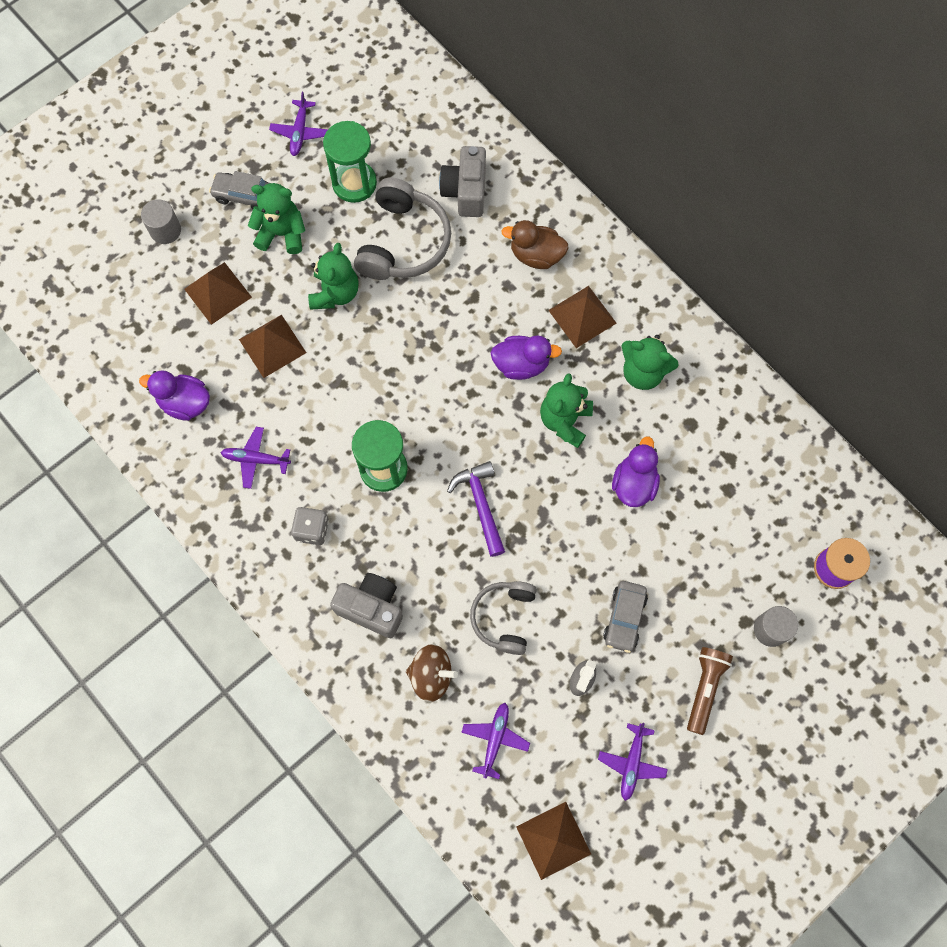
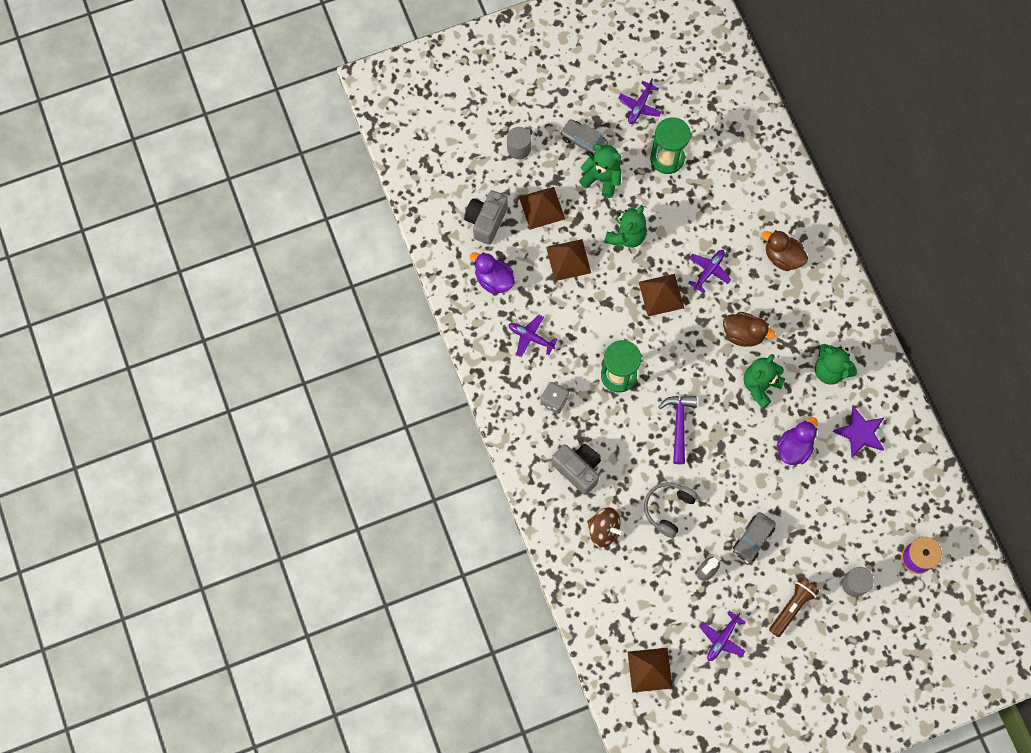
camera: 20 degrees right, 0 degrees up
(403, 242) = (688, 215): grey headphones -> none
(465, 191) = (747, 192): grey camera -> grey camera (486, 221)
(495, 739) = (633, 589): purple plane -> purple plane (708, 271)
(521, 364) = (743, 334): purple duck -> brown duck
(582, 316) = (800, 314): brown pyramid -> brown pyramid (661, 295)
(707, 437) = (860, 433): none -> purple star

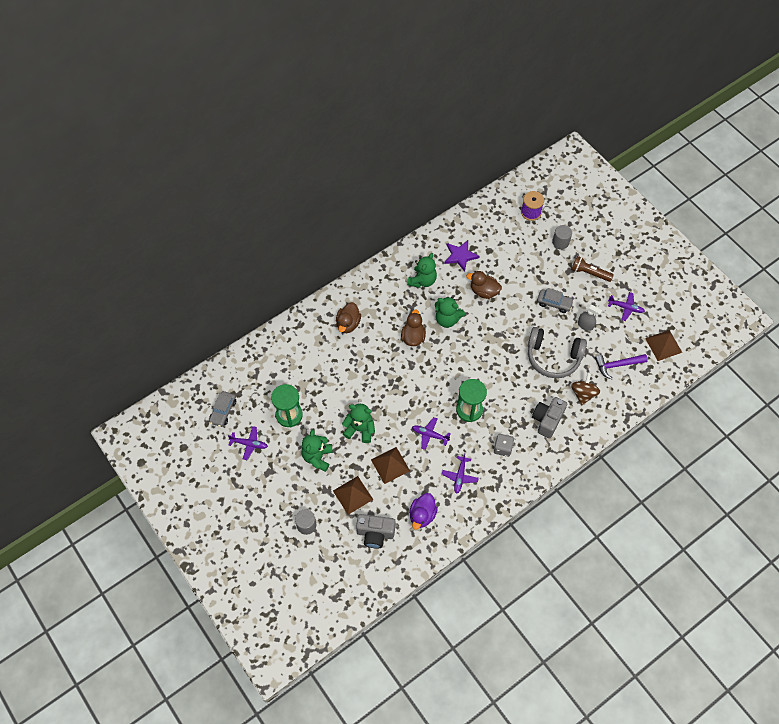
camera: 105 degrees left, 10 degrees down
(583, 141) = (288, 478): grey car -> grey car (223, 411)
(661, 295) = (399, 395): brown pyramid -> none
(668, 509) = (553, 357): grey headphones -> grey headphones, size x1.54
(679, 425) = (492, 363): purple hammer -> purple hammer (617, 365)
(708, 271) = (372, 368): purple plane -> purple plane (430, 435)
(794, 448) = (484, 291): purple duck -> brown duck

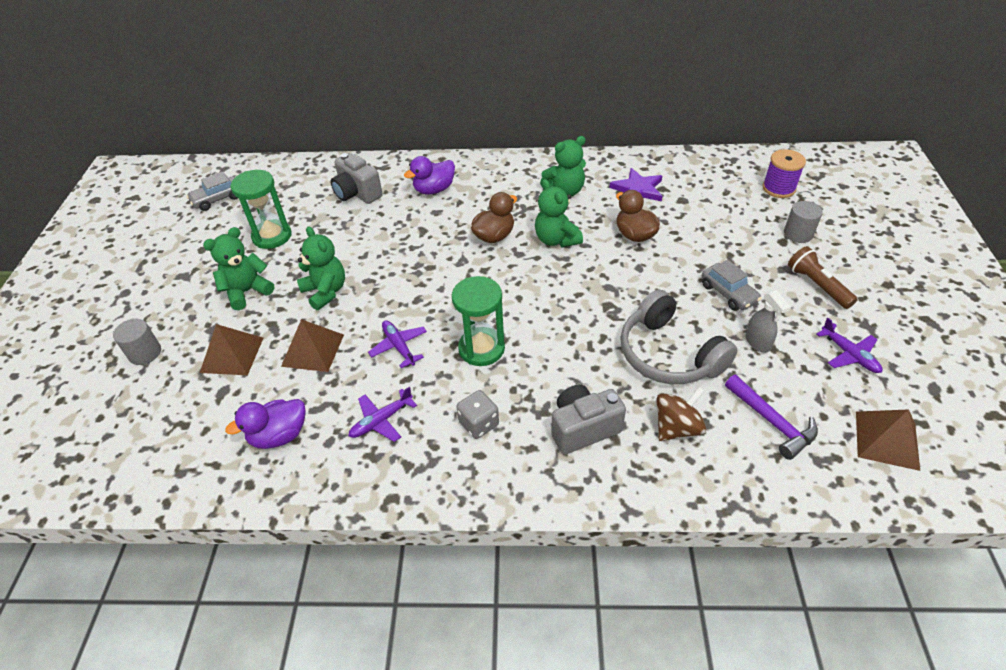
camera: 40 degrees right, 15 degrees down
(249, 444) = (201, 239): purple plane -> none
(348, 324) = (434, 189): brown duck -> purple duck
(375, 534) = (199, 417): grey camera -> grey camera (357, 193)
(617, 365) = (772, 422): purple hammer -> purple hammer turned 150 degrees counterclockwise

